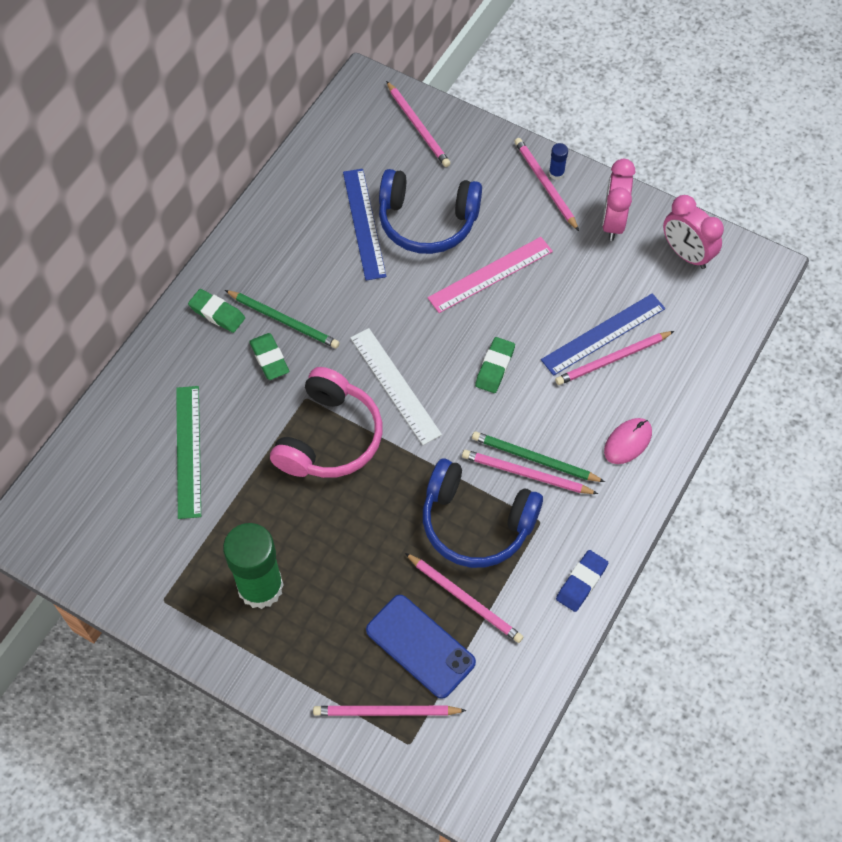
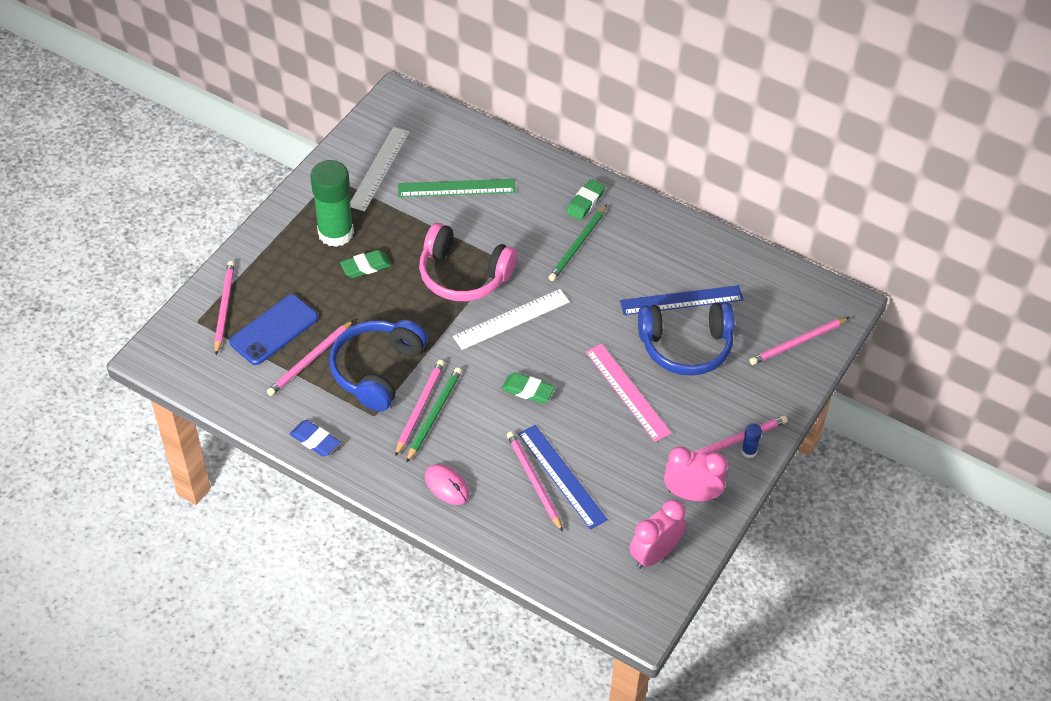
camera: 90 degrees right, 10 degrees down
(150, 543) = (379, 168): none -> white ruler
(269, 359) = (540, 236): green eraser -> green eraser (366, 266)
(427, 221) = (686, 346): blue headphones -> blue headphones turned 105 degrees counterclockwise

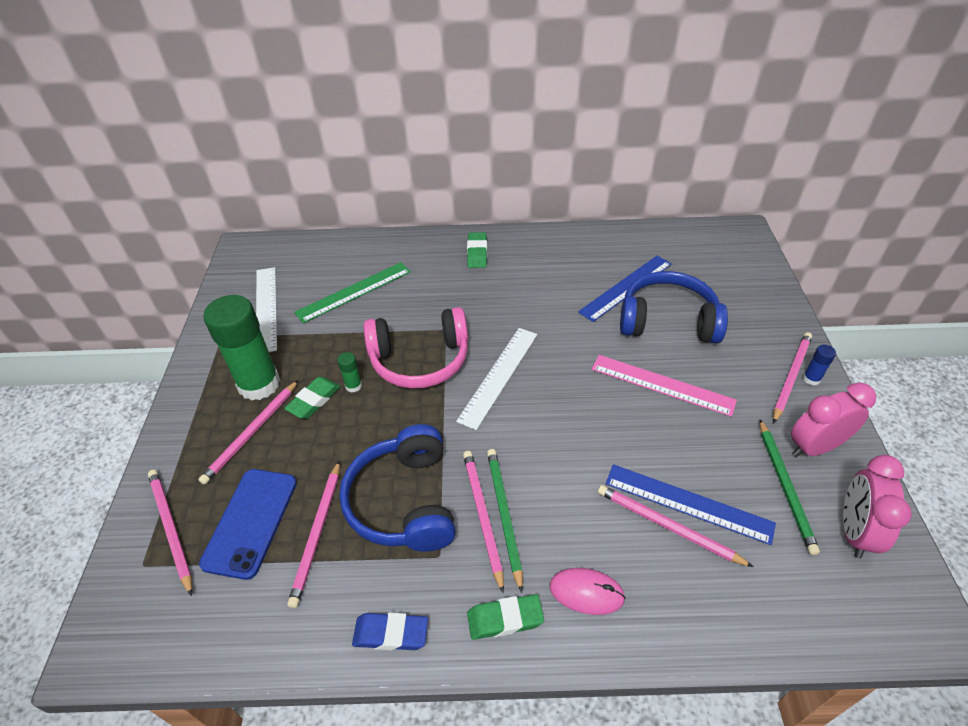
camera: 30 degrees left, 5 degrees down
(400, 270) = (353, 386): none -> green glue stick
(528, 390) = (574, 434): green eraser -> green eraser (505, 619)
(577, 245) = (501, 287): green pencil -> green pencil (785, 487)
(686, 346) = (668, 321): blue headphones -> blue headphones turned 135 degrees counterclockwise
(797, 343) = (744, 274): pink pencil -> pink pencil (251, 433)

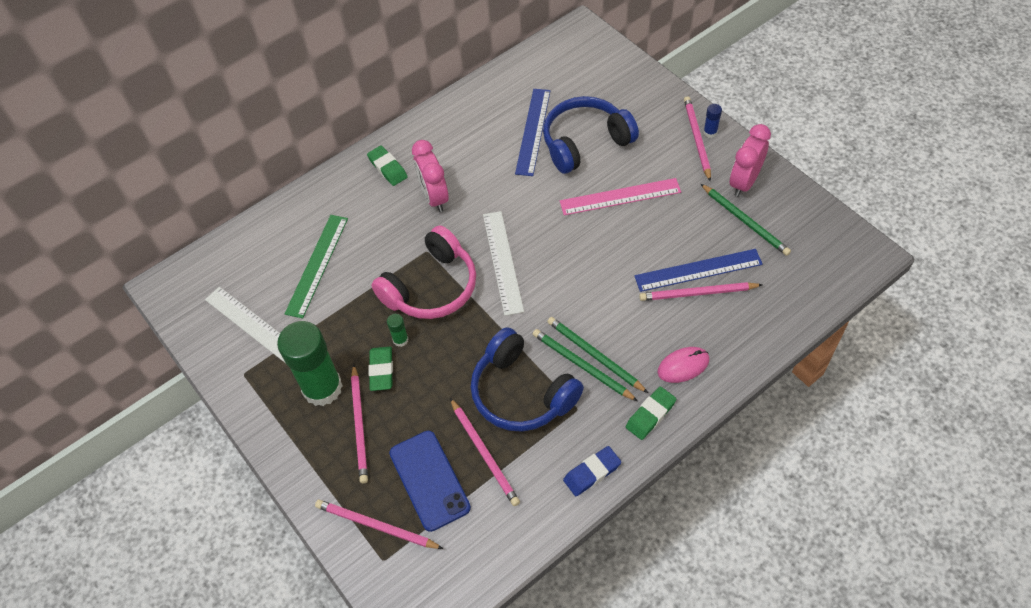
camera: 35 degrees left, 10 degrees up
(482, 516) = (582, 365): pink pencil -> green pencil
(854, 531) = (799, 225): pink clock -> pink clock (434, 197)

